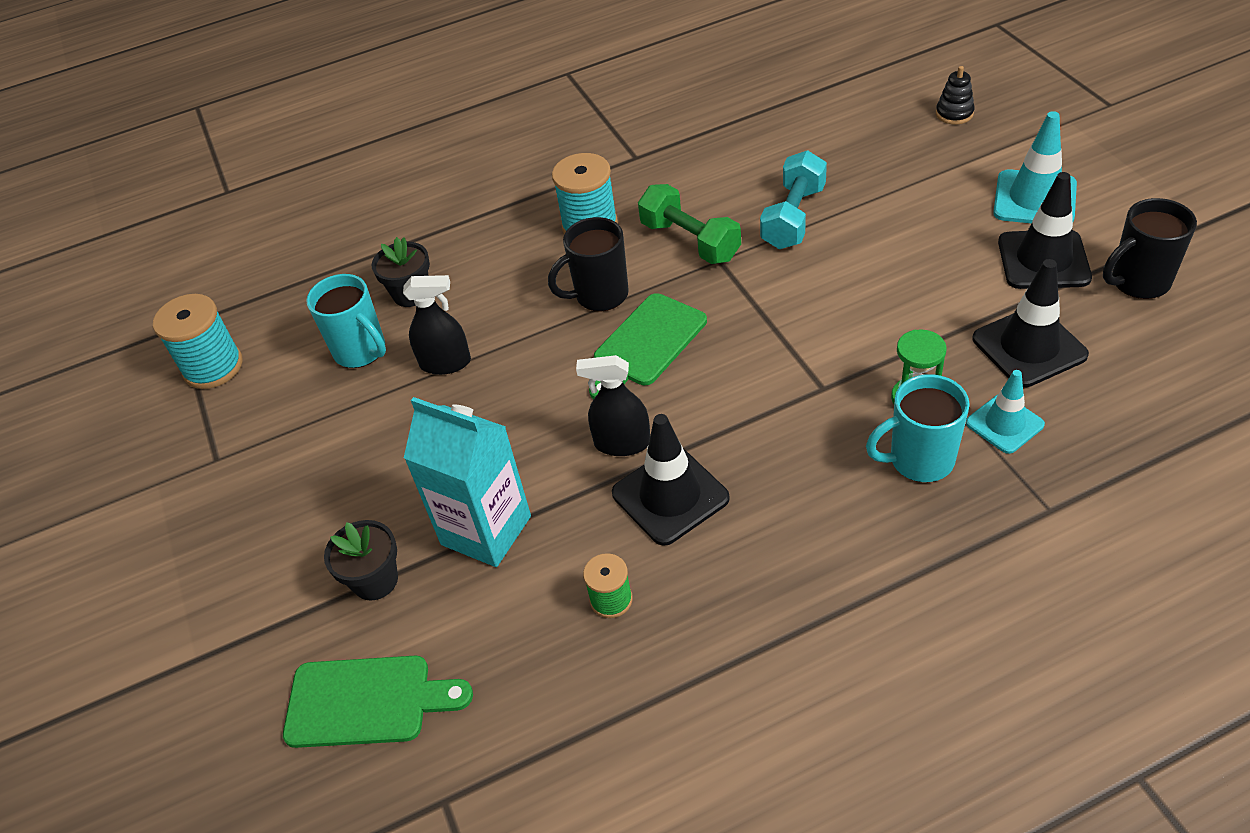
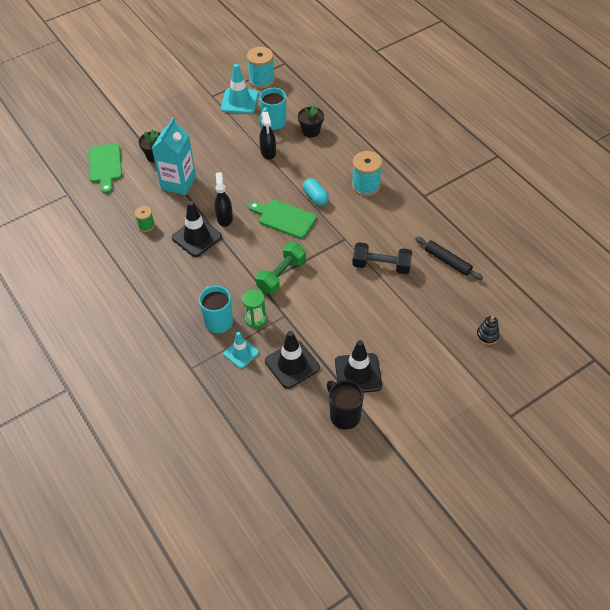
camera: 75 degrees right, 5 degrees up
(600, 295) = (315, 197): black mug -> turquoise capsule
(690, 241) = (358, 226): green dumbbell -> green dumbbell (281, 275)
(793, 142) = (447, 261): none -> black rolling pin
(793, 217) = (381, 266): turquoise dumbbell -> black dumbbell
(1034, 199) = (410, 372): turquoise traffic cone -> turquoise traffic cone (239, 101)

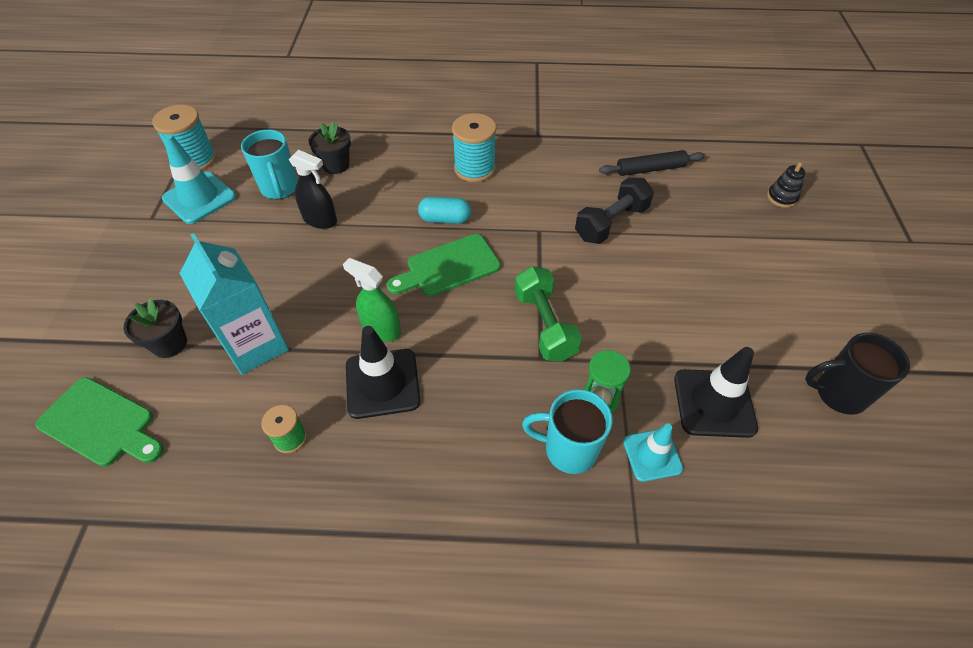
camera: 55 degrees left, 0 degrees up
(224, 218) = (381, 329): black spray bottle -> green spray bottle
(358, 374) = (773, 339): black traffic cone -> none

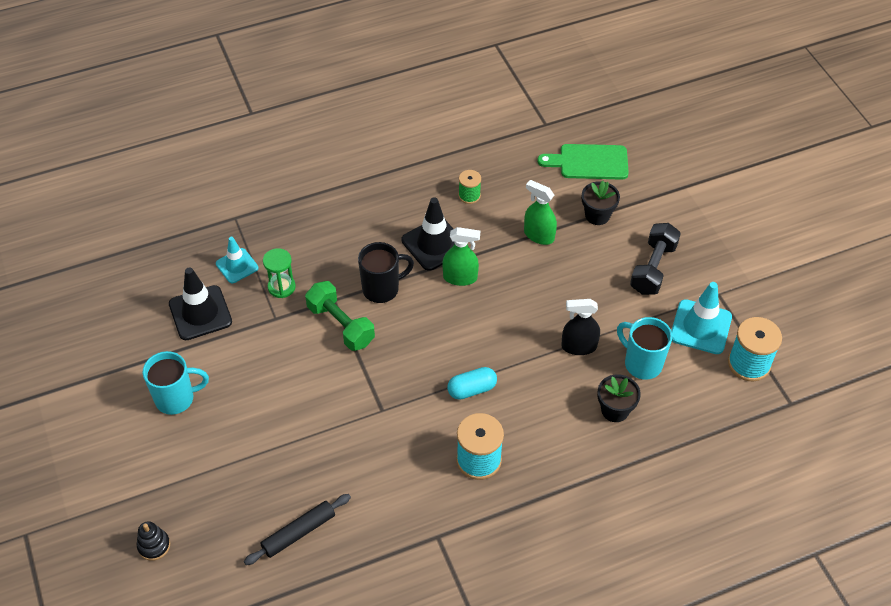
camera: 155 degrees right, 0 degrees up
(256, 345) = (538, 235): turquoise carton -> green spray bottle
(448, 267) = (441, 344): green cutting board -> none
(568, 449) = (292, 250): turquoise mug -> turquoise mug (176, 398)
(611, 223) = (319, 444): black dumbbell -> black dumbbell (653, 268)
(838, 394) = (109, 352): black mug -> black mug (382, 289)

